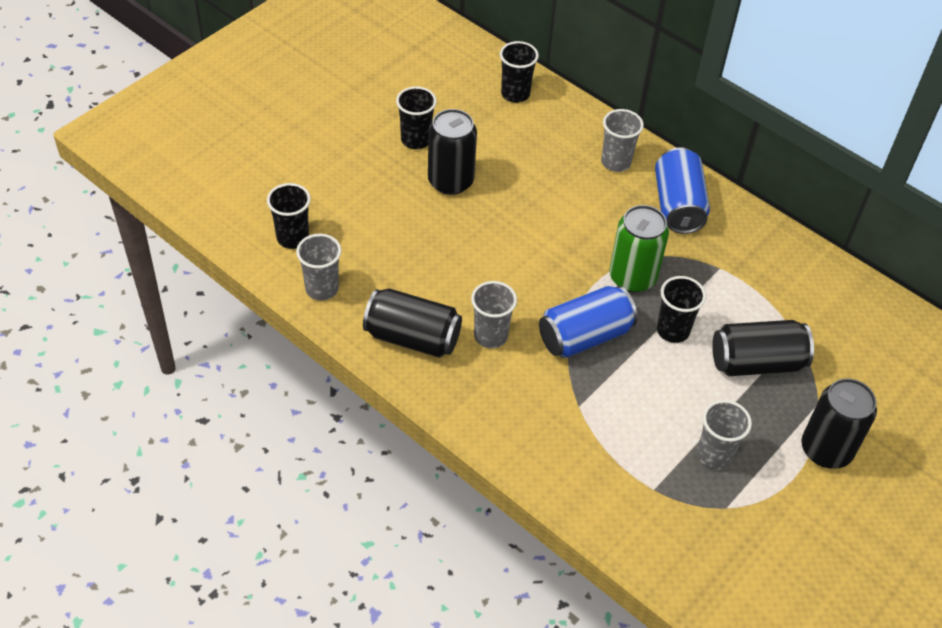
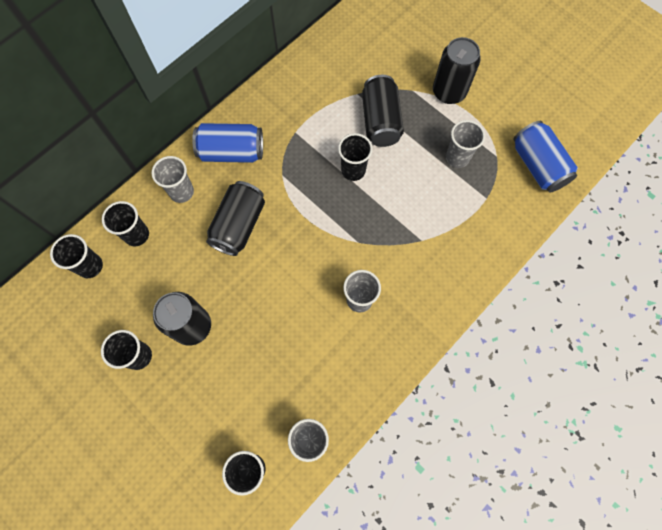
camera: 85 degrees left, 20 degrees up
(412, 337) = (361, 361): black can -> black can (239, 225)
(556, 128) = (137, 235): none -> black cup
(584, 336) = (359, 231): blue can -> blue can (537, 166)
(632, 277) = (303, 192): green can -> none

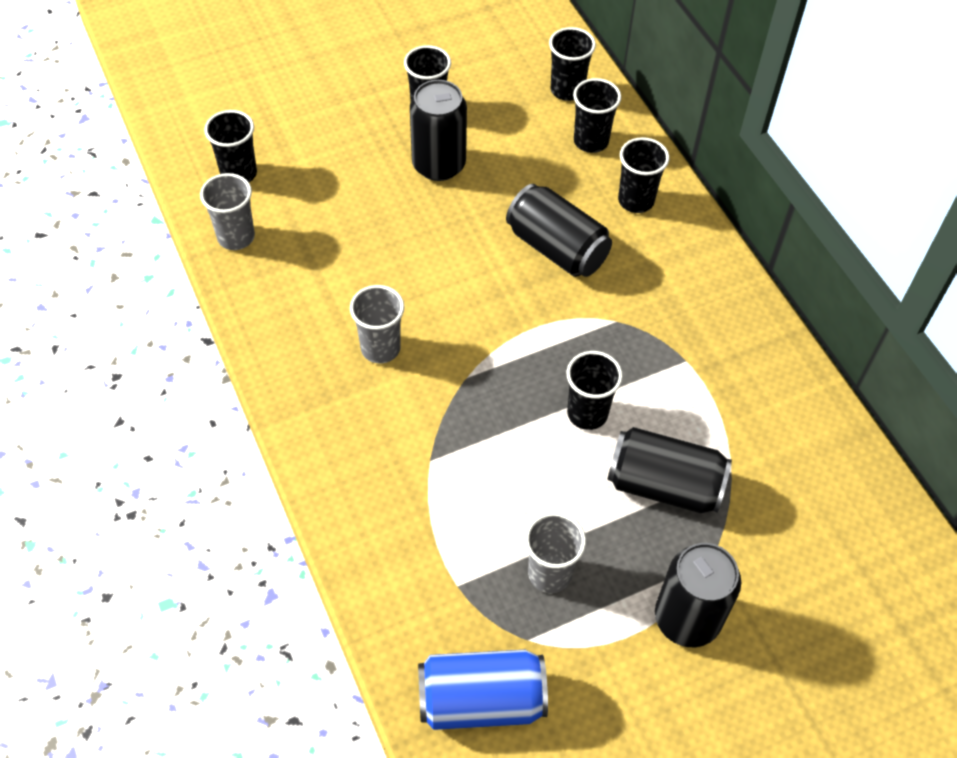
camera: 110 degrees right, 15 degrees down
(181, 192) = (636, 200): grey cup -> black cup
(232, 152) = (679, 272): blue can -> none

